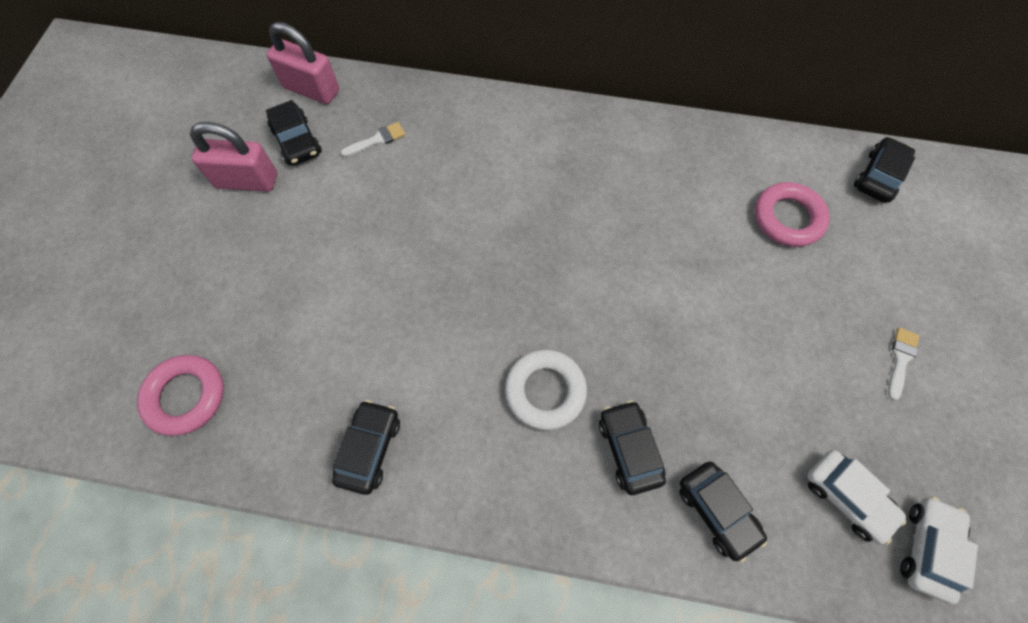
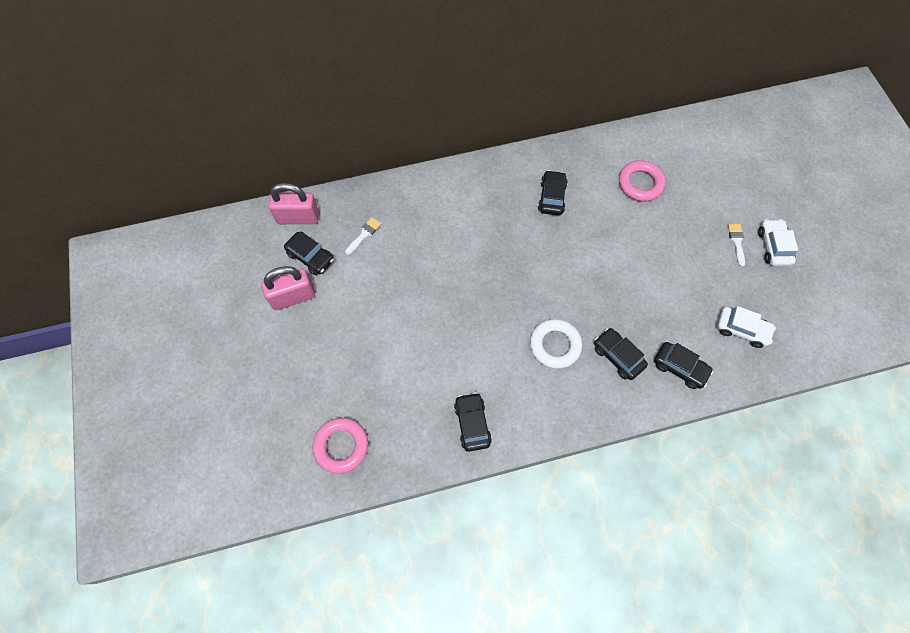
camera: 25 degrees left, 0 degrees up
(878, 176) = (679, 137): black car -> black car (551, 197)
(927, 548) = (791, 337): white car -> white car (773, 247)

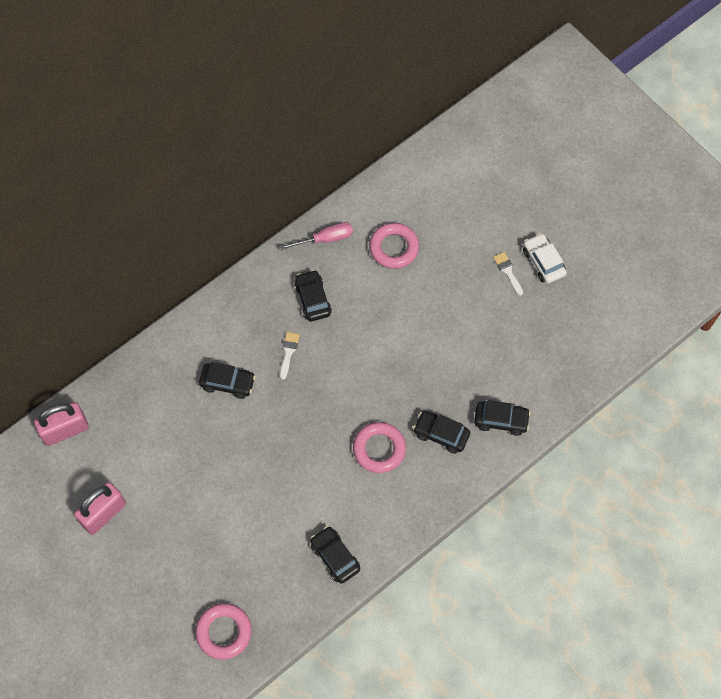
camera: 25 degrees left, 0 degrees up
(311, 257) = (100, 465): black car -> black car (228, 383)
(364, 234) = (143, 419): white brush -> white brush (288, 352)
(555, 345) = (379, 449): white ring -> pink ring
(584, 154) = (325, 239): none -> pink screwdriver
(741, 329) = (543, 358): white car -> none

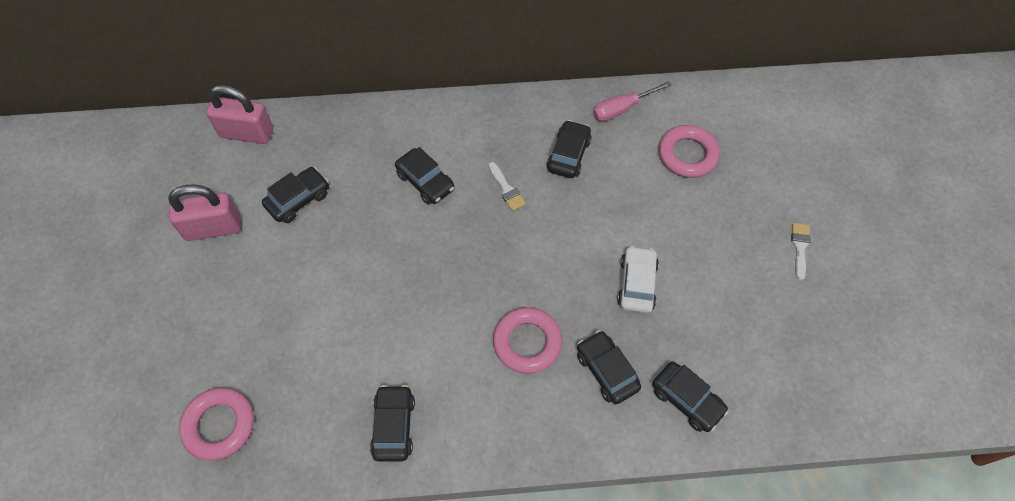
camera: 35 degrees right, 5 degrees down
(147, 454) = (298, 199): none -> black car
(288, 352) = (506, 189): white brush -> white brush turned 105 degrees clockwise
(325, 239) = (622, 108): pink screwdriver -> pink screwdriver turned 135 degrees clockwise
(543, 262) = (848, 261): white car -> white car (636, 284)

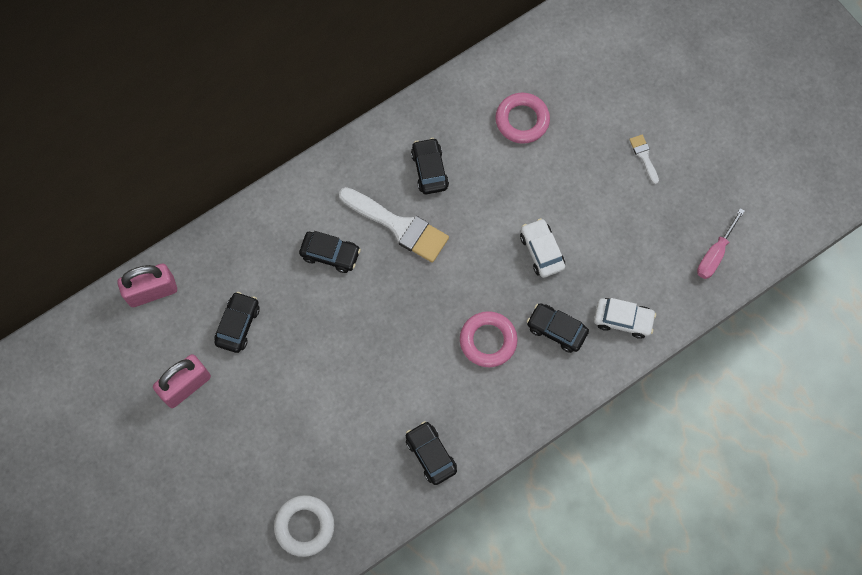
camera: 30 degrees left, 10 degrees up
(219, 425) = (304, 526): pink ring -> white ring
(506, 189) = (398, 226): white brush -> white brush, size x2.19
(622, 108) = (448, 104): pink screwdriver -> pink screwdriver (715, 254)
(687, 400) = (623, 320): black car -> white car

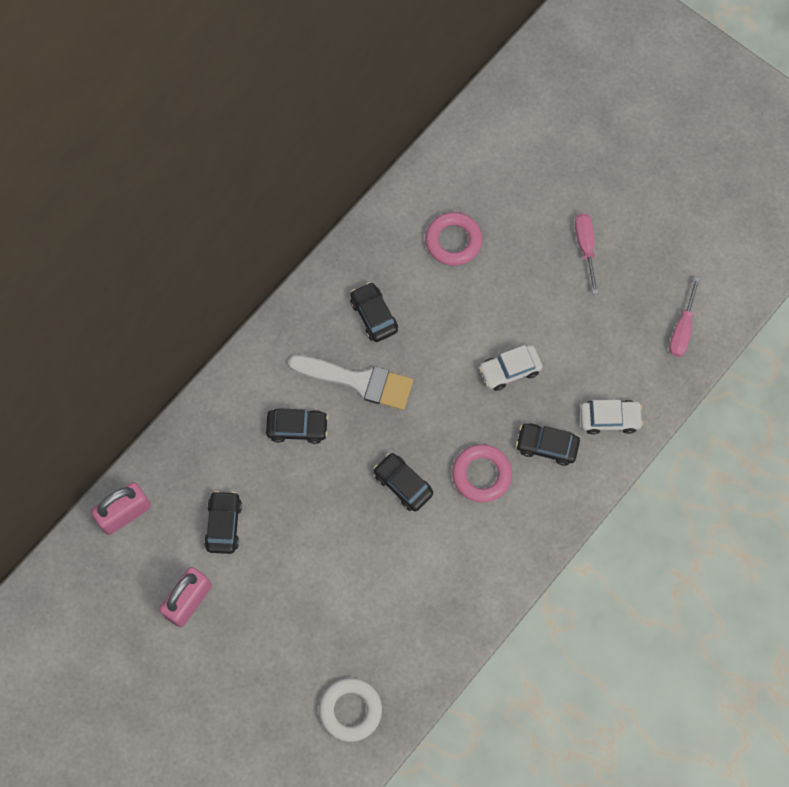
camera: 15 degrees left, 0 degrees up
(430, 455) = (456, 604): black car -> black car (403, 484)
(541, 251) = (510, 370): white car -> white car turned 75 degrees counterclockwise
(644, 156) = (585, 247): white brush -> pink screwdriver

